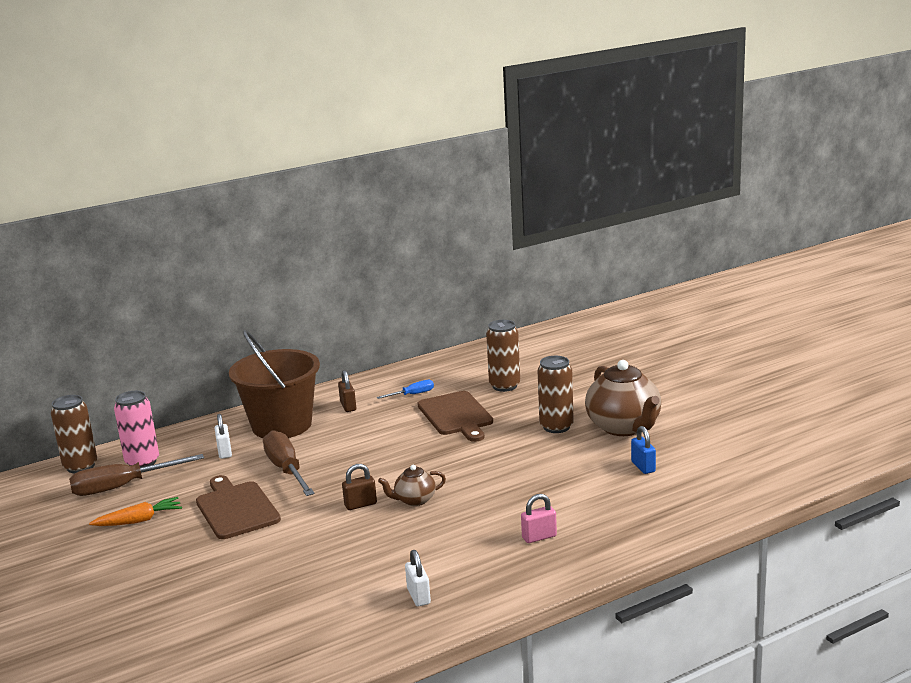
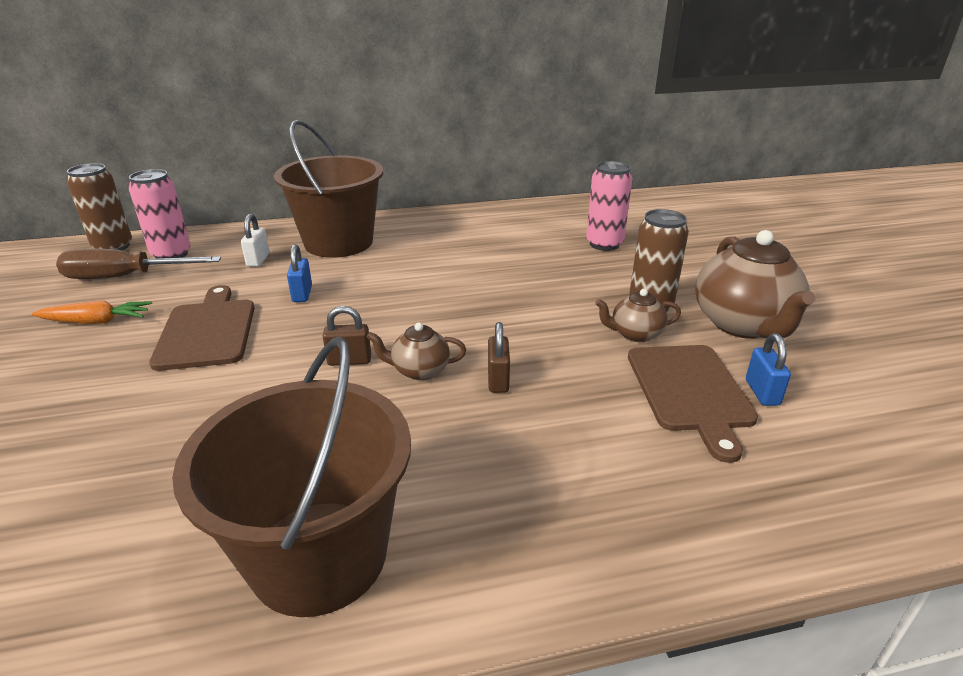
camera: 15 degrees right, 10 degrees up
(286, 470) = (302, 294): brown screwdriver -> blue padlock
(348, 406) = (420, 235): brown padlock -> brown padlock (498, 380)
(412, 394) = (496, 235): blue screwdriver -> none
(419, 596) = (319, 556): white padlock -> brown bucket
(456, 415) = (532, 268): brown cutting board -> brown cutting board (690, 391)
(504, 386) = (604, 244): brown can -> pink can
(539, 537) = (564, 483): pink padlock -> none
(552, 448) = (635, 334): none -> brown teapot

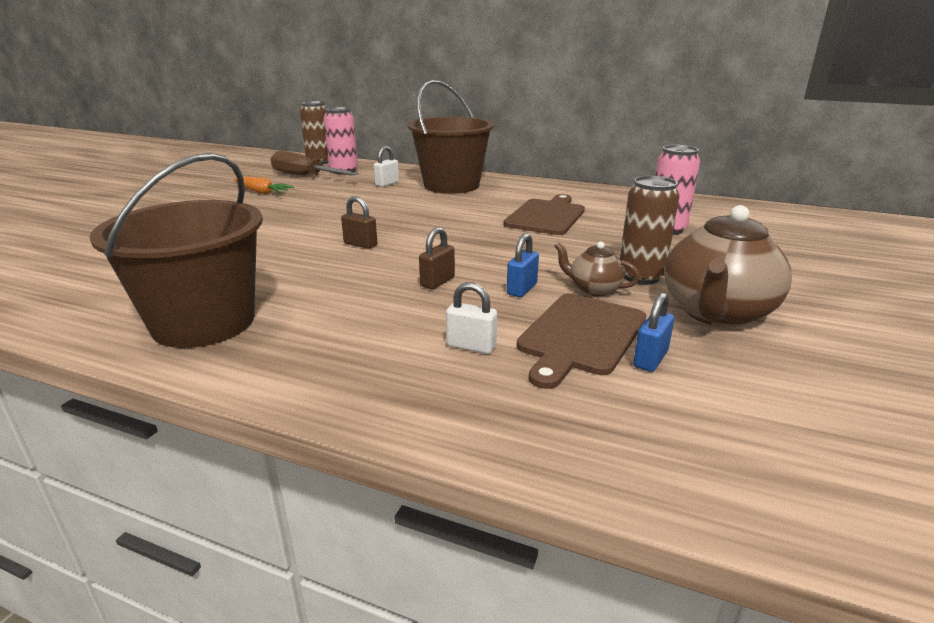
camera: 35 degrees right, 5 degrees down
(207, 331) = (307, 210): brown cutting board -> brown cutting board (546, 216)
(302, 294) = (386, 206): blue padlock -> blue padlock (522, 289)
(419, 370) = (394, 261): brown teapot -> none
(628, 445) = (471, 346): none -> white padlock

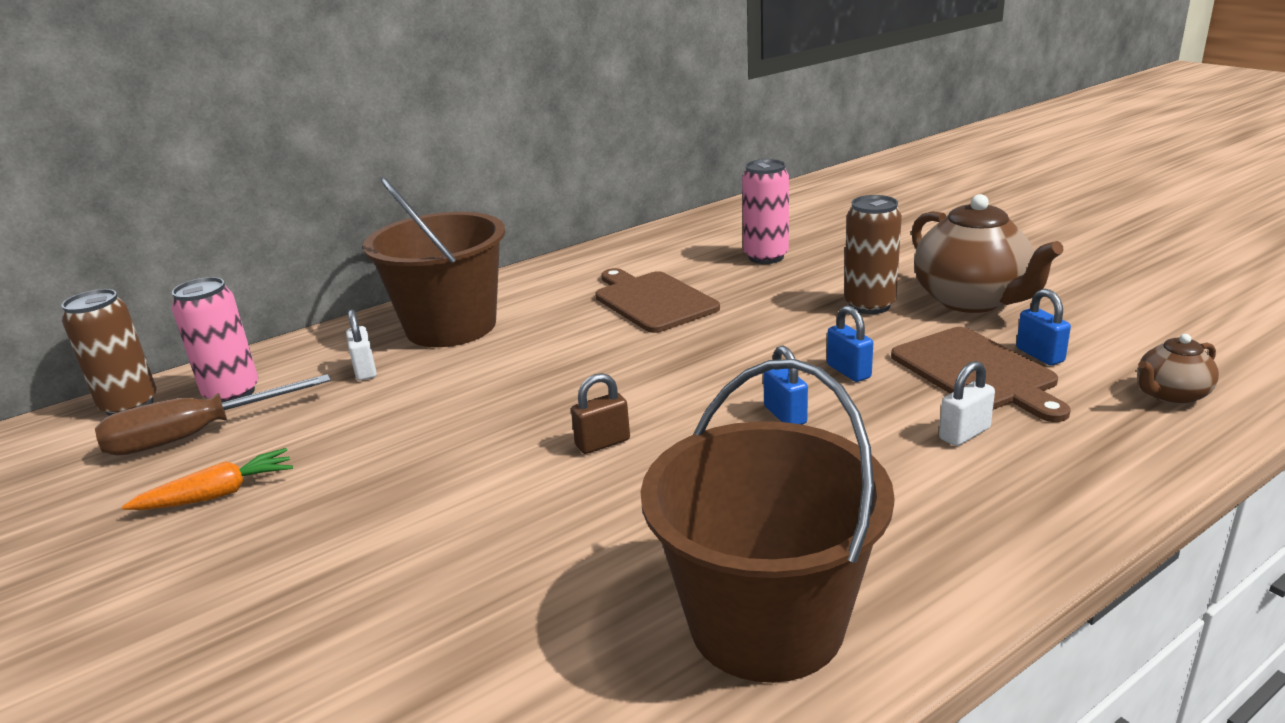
camera: 55 degrees left, 0 degrees up
(437, 282) = (785, 415): brown padlock -> blue padlock
(593, 289) = (879, 335): brown teapot -> brown teapot (1170, 395)

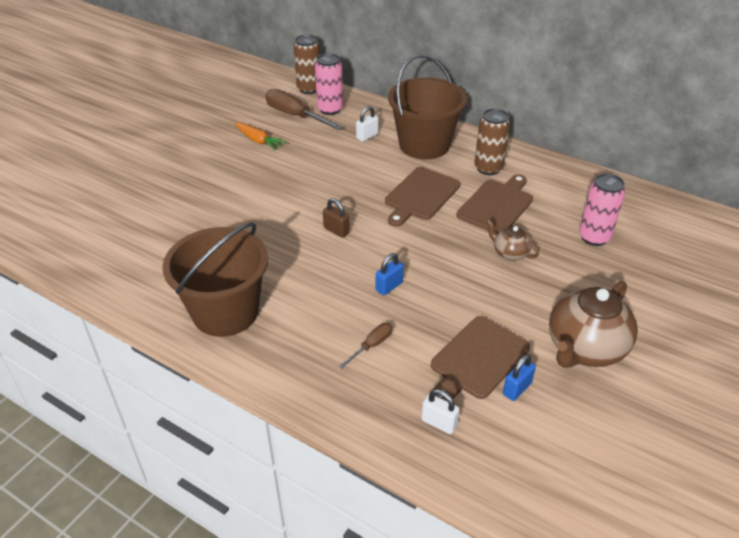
camera: 65 degrees right, 15 degrees up
(578, 351) = (420, 196): none -> brown cutting board
(848, 371) = (450, 303): blue padlock -> none
(869, 305) = (546, 299): brown can -> brown can (488, 168)
(923, 455) = (371, 345): none -> brown screwdriver
(964, 434) = (400, 360): white padlock -> white padlock (439, 423)
(1170, 395) = (492, 457): brown teapot -> brown teapot (510, 253)

